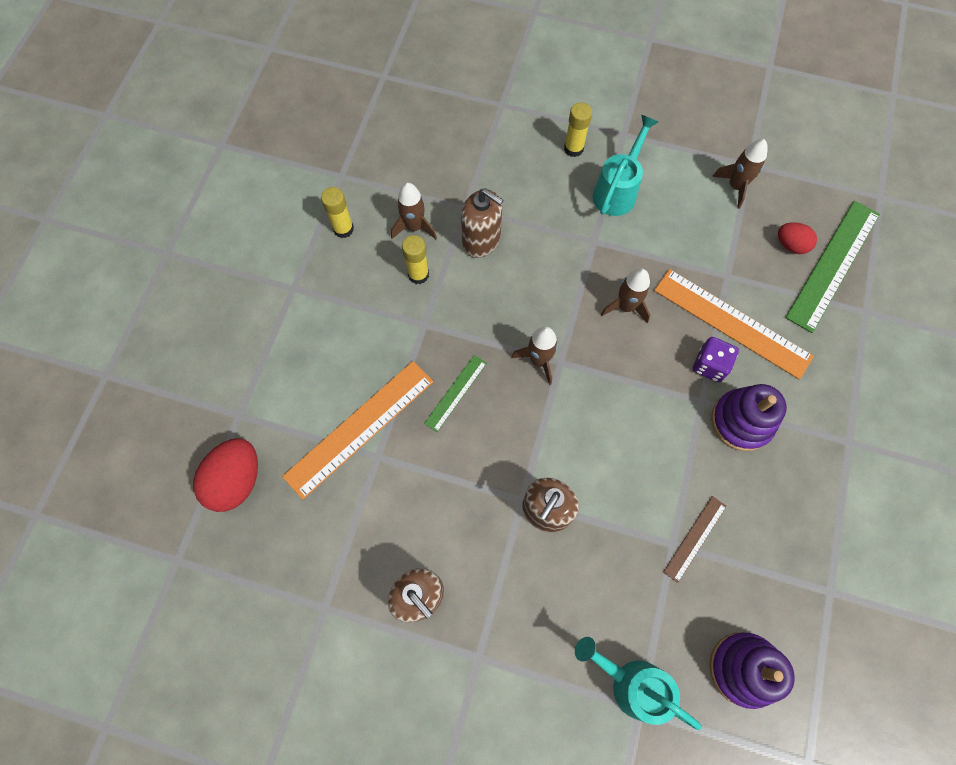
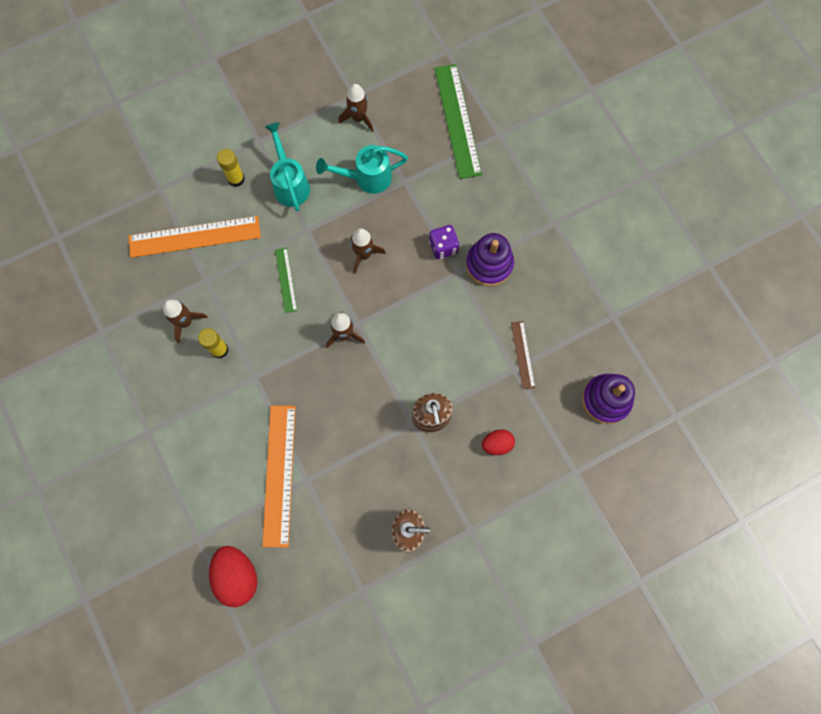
camera: 45 degrees left, 5 degrees up
(343, 229) = (140, 365): yellow glue stick -> none
(455, 393) = (315, 400): green ruler -> green ruler (286, 280)
(481, 240) = (237, 292): brown soap dispenser -> none
(630, 682) = (558, 463): turquoise watering can -> turquoise watering can (366, 178)
(732, 323) = (433, 209): orange ruler -> orange ruler (194, 237)
(790, 245) = (423, 129): red egg -> red egg (497, 444)

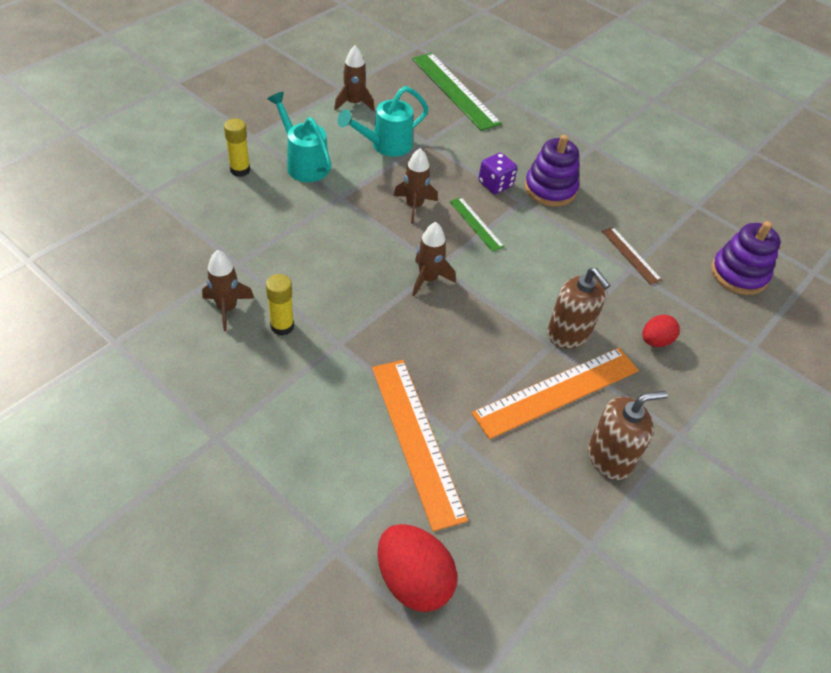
camera: 25 degrees left, 25 degrees down
(194, 237) = (209, 227): orange ruler -> orange ruler (557, 392)
(286, 280) = (336, 244): green ruler -> green ruler (476, 224)

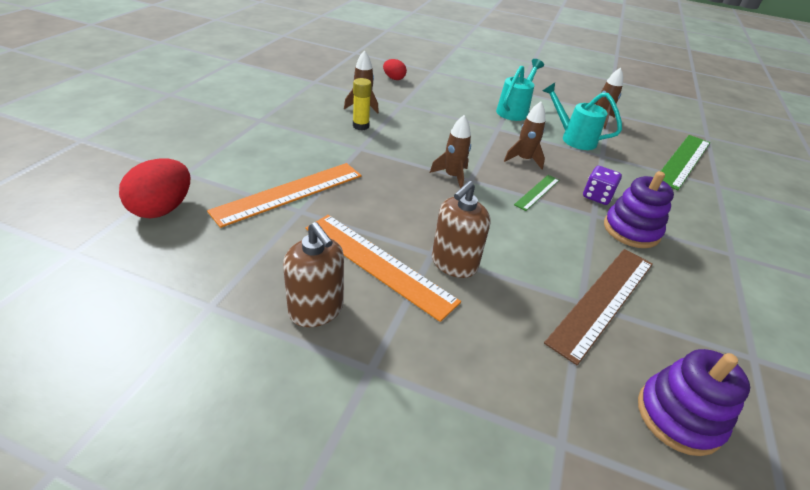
camera: 70 degrees right, 10 degrees down
(240, 170) = (482, 92): yellow glue stick -> none
(630, 255) = (602, 300): brown ruler -> brown ruler, size x1.94
(655, 341) = (493, 334): red egg -> red egg (394, 78)

